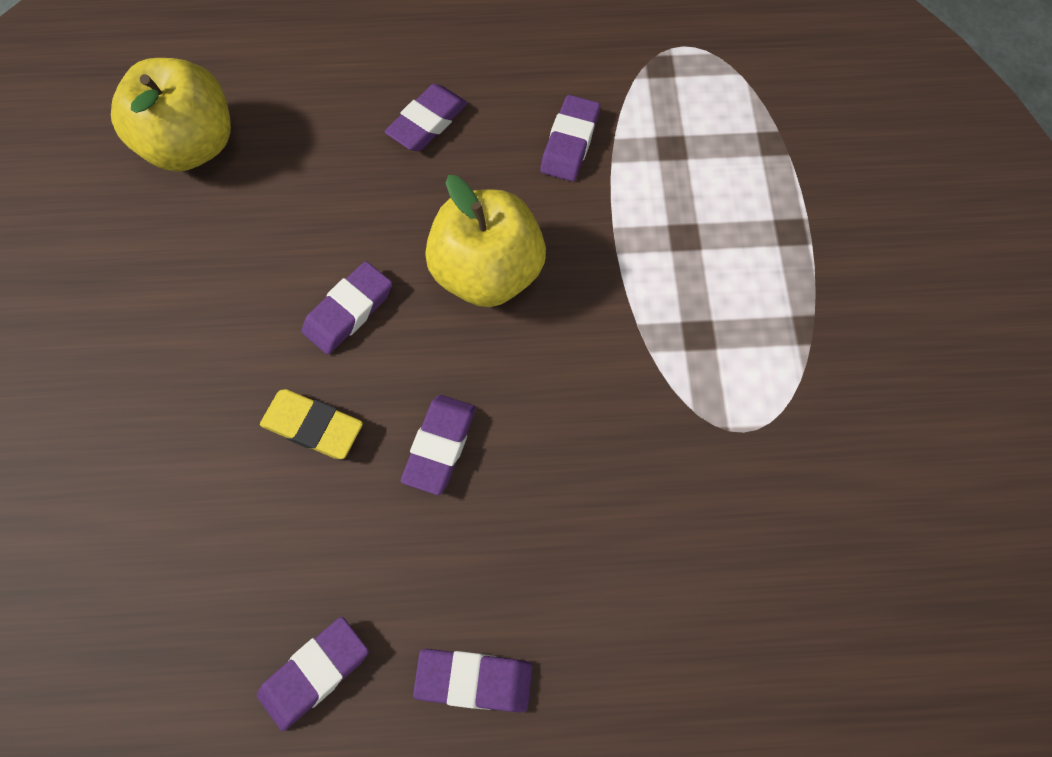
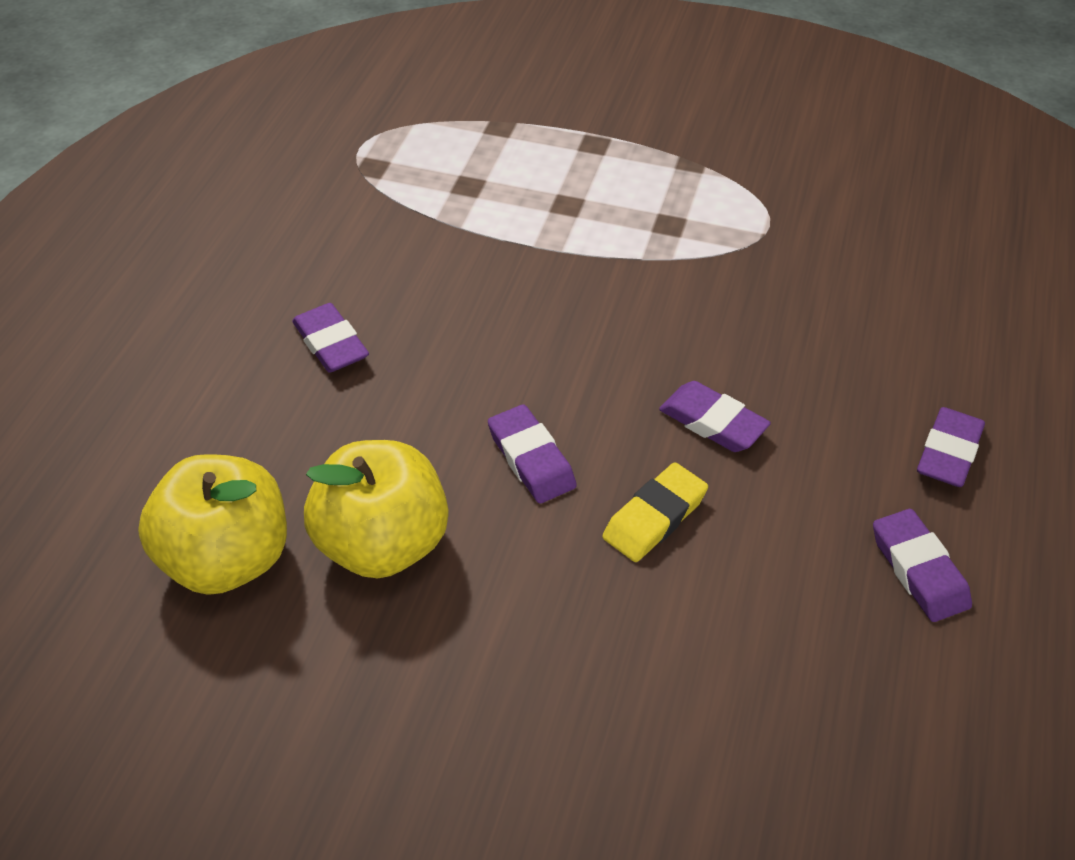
camera: 70 degrees left, 20 degrees down
(487, 272) = (538, 342): yellow apple -> yellow apple (382, 544)
(570, 142) = (422, 248): purple eraser -> none

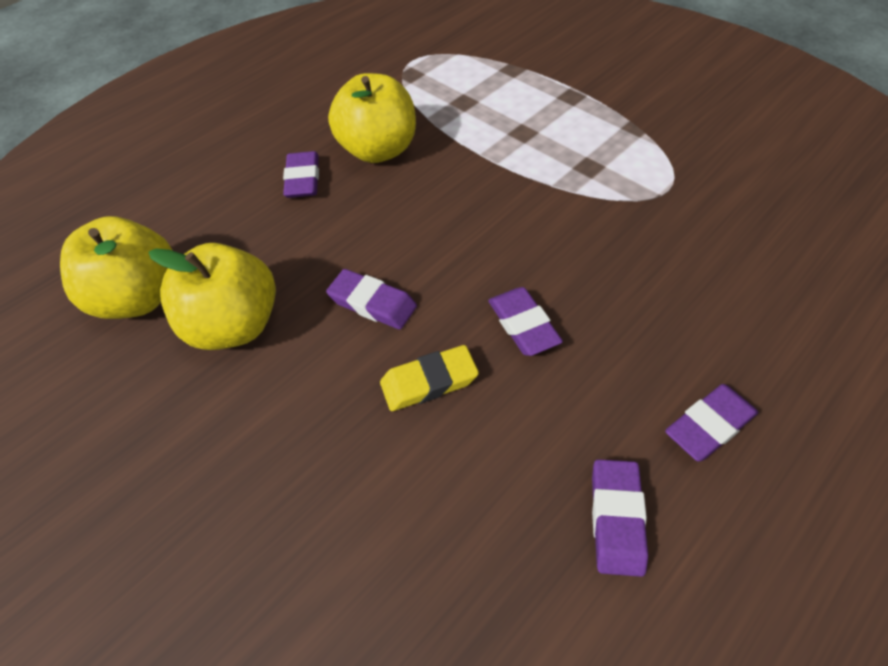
camera: 30 degrees right, 5 degrees up
(403, 277) = (378, 150): none -> yellow apple
(531, 459) = (372, 303): purple eraser -> purple eraser turned 60 degrees counterclockwise

